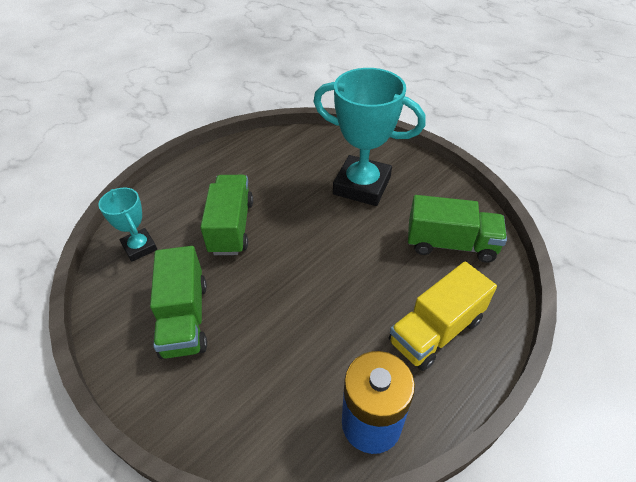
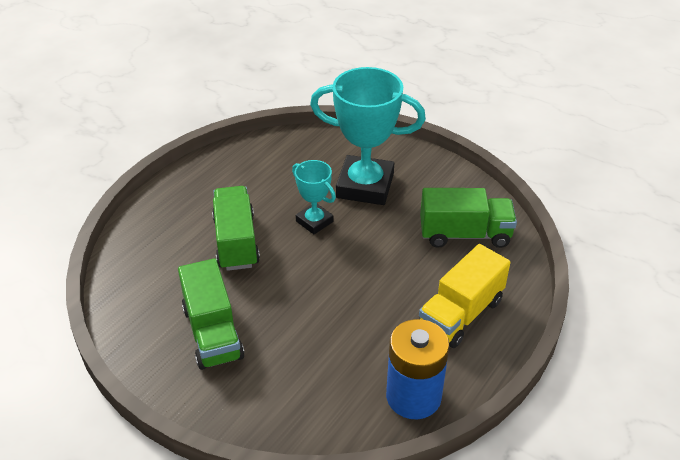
camera: 10 degrees left, 5 degrees down
(139, 247) = (143, 272): turquoise trophy -> turquoise trophy (314, 221)

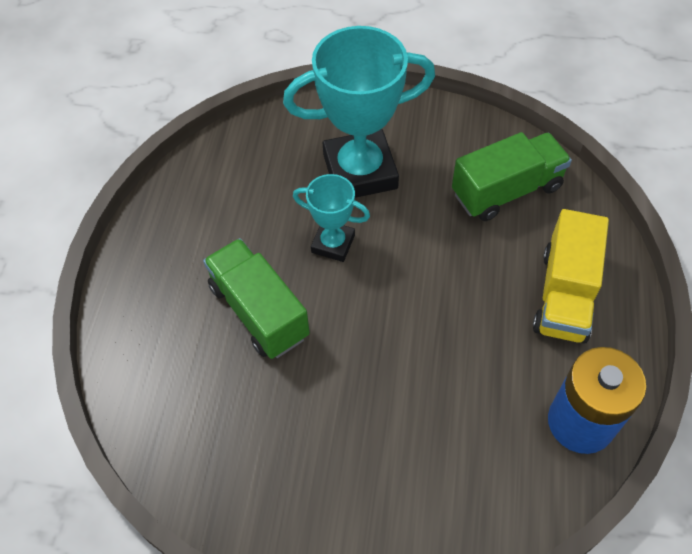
camera: 25 degrees left, 15 degrees up
(212, 332) = (311, 448): green truck -> none

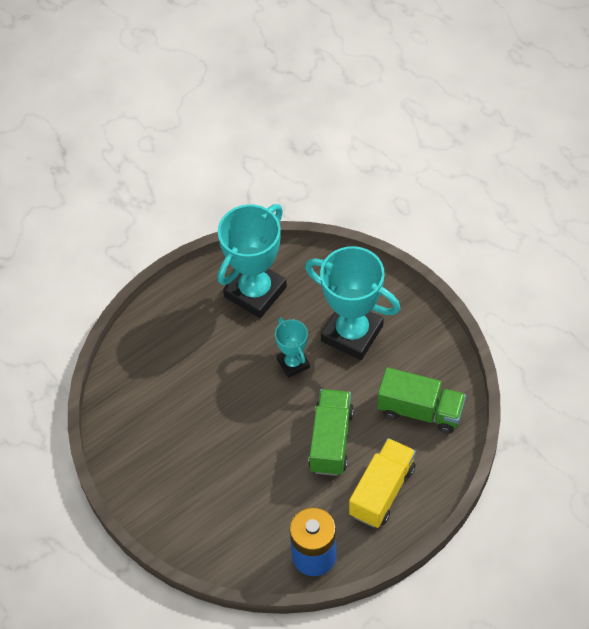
camera: 45 degrees right, 0 degrees up
(215, 206) = (255, 292): none -> turquoise trophy
(259, 311) = (219, 369): green truck -> green truck (331, 440)
(564, 295) = (382, 491): yellow truck -> yellow truck turned 150 degrees clockwise

